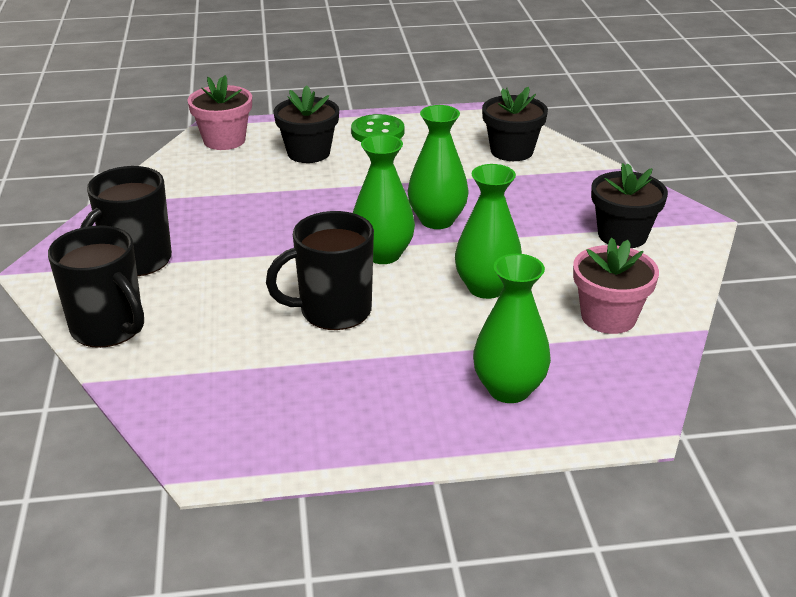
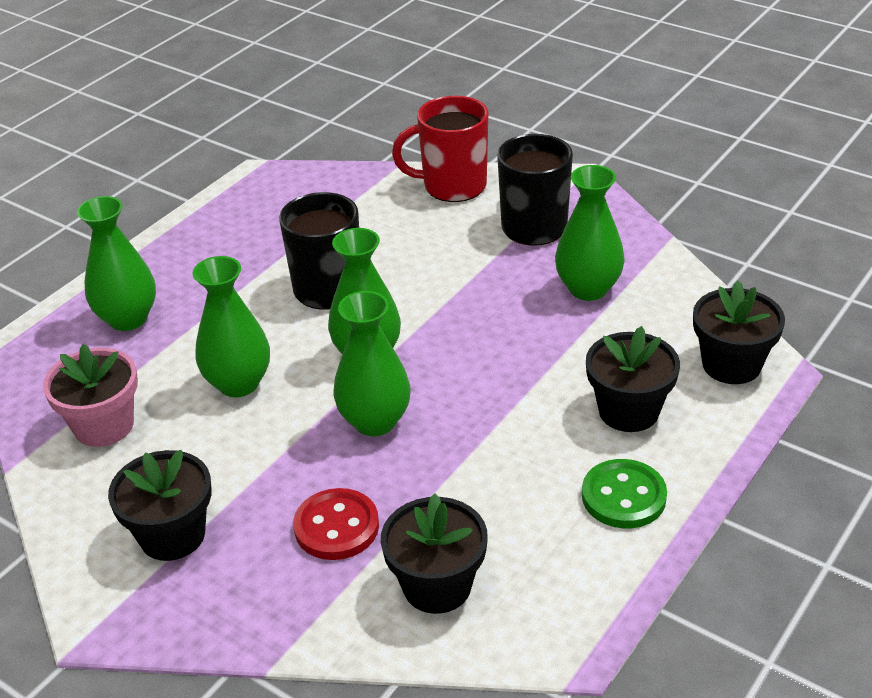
camera: 135 degrees right, 5 degrees up
(109, 328) = (452, 186): black mug -> red mug
(199, 208) = (588, 289): none -> green vase
(224, 140) = (731, 365): pink flower pot -> black flower pot
(527, 192) = (336, 527): none -> red button

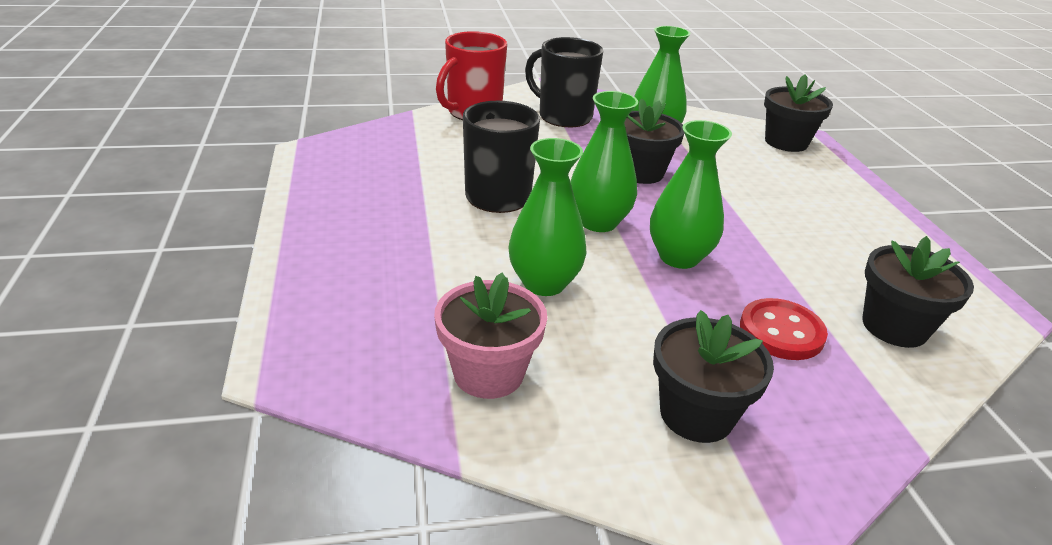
camera: 50 degrees left, 5 degrees down
(128, 319) = (363, 285): green vase -> none
(623, 496) = (869, 224): green button -> none
(628, 411) = (789, 183): black flower pot -> black flower pot (640, 172)

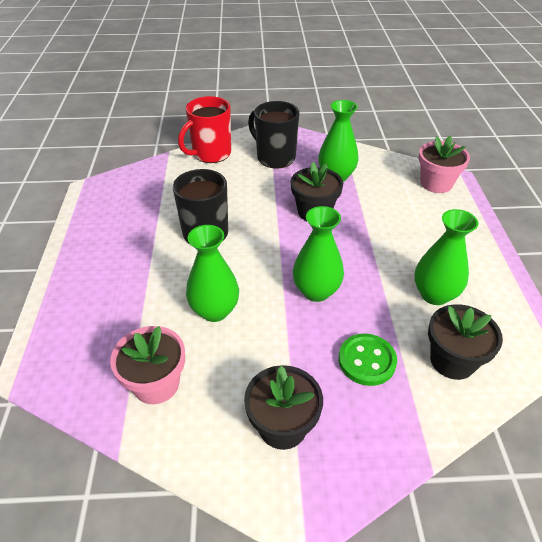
camera: 10 degrees right, 10 degrees up
(598, 222) = (269, 258): green vase -> green vase (434, 294)
(781, 332) = (366, 361): red button -> green button
(786, 142) = (436, 183): black flower pot -> pink flower pot

